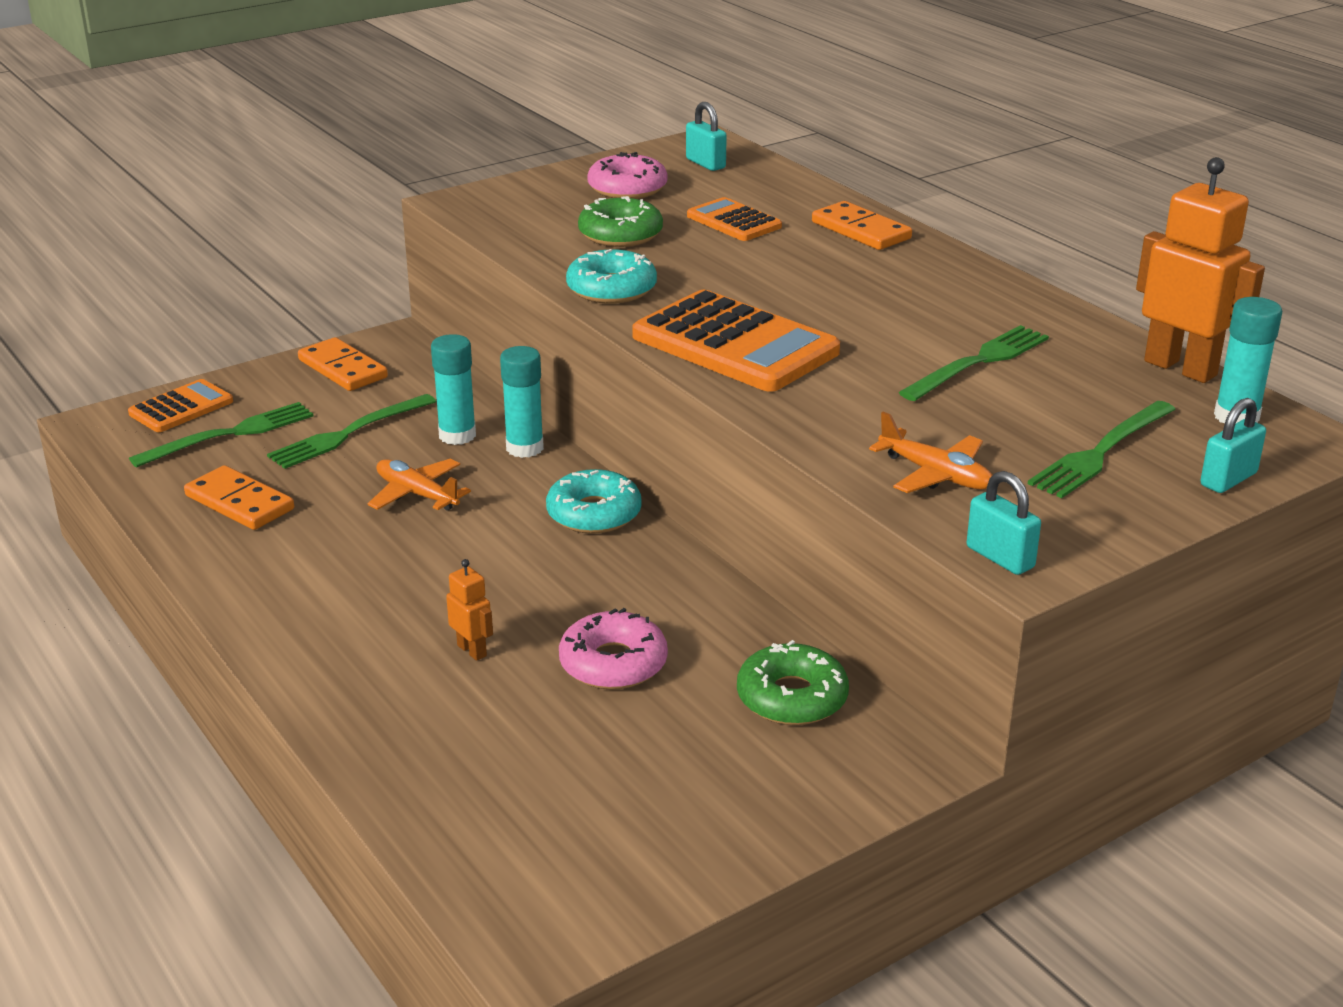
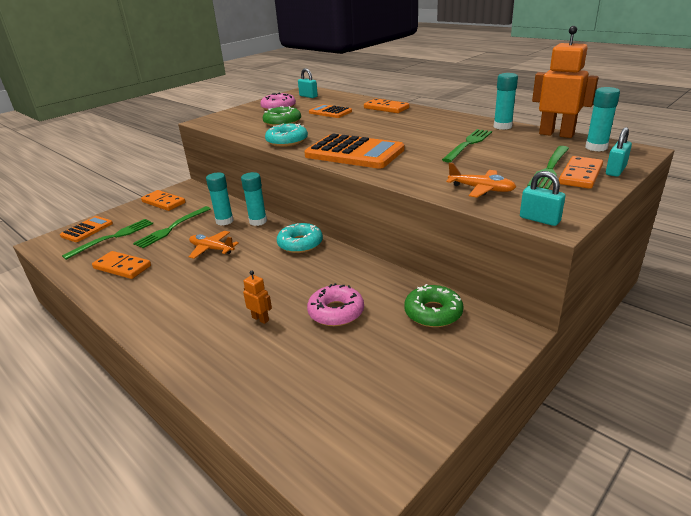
camera: 10 degrees left, 0 degrees up
(1081, 327) = (502, 126): none -> turquoise glue stick
(1150, 477) = (580, 175): none -> orange domino

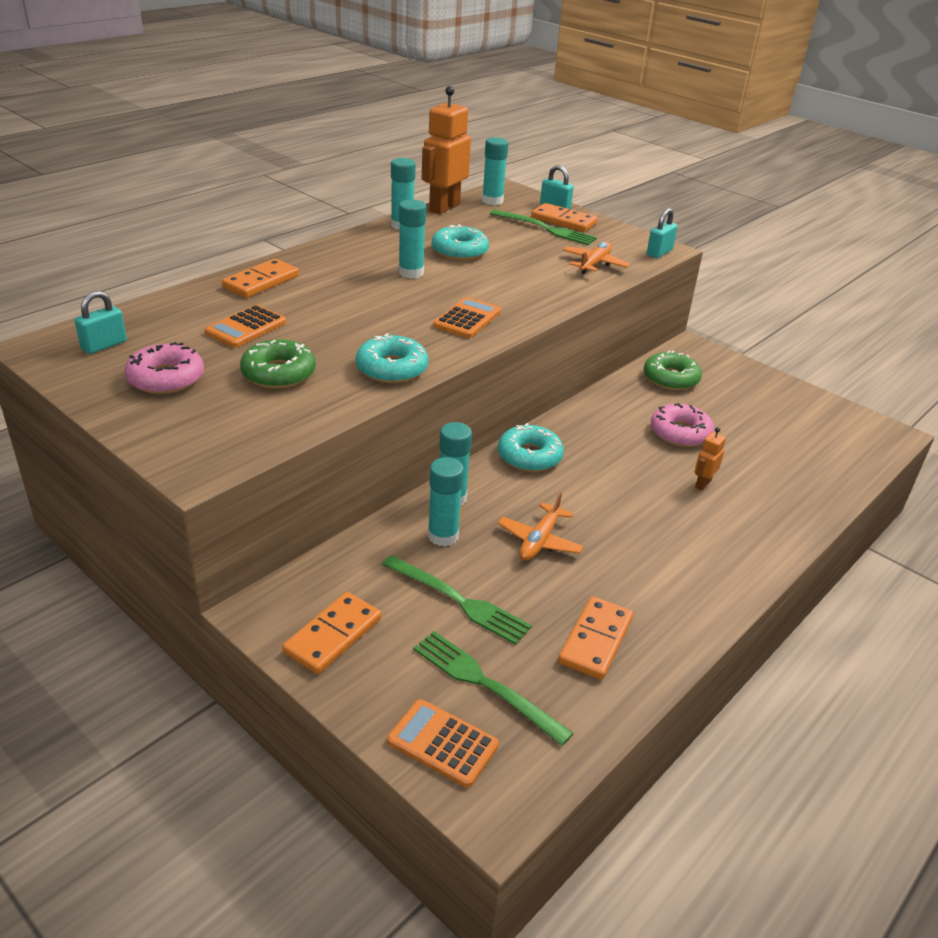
camera: 95 degrees left, 5 degrees up
(354, 153) = (467, 319): orange calculator -> orange calculator, size x0.54
(419, 135) = (411, 273): none -> turquoise glue stick
(468, 144) = (459, 251): green fork -> turquoise donut

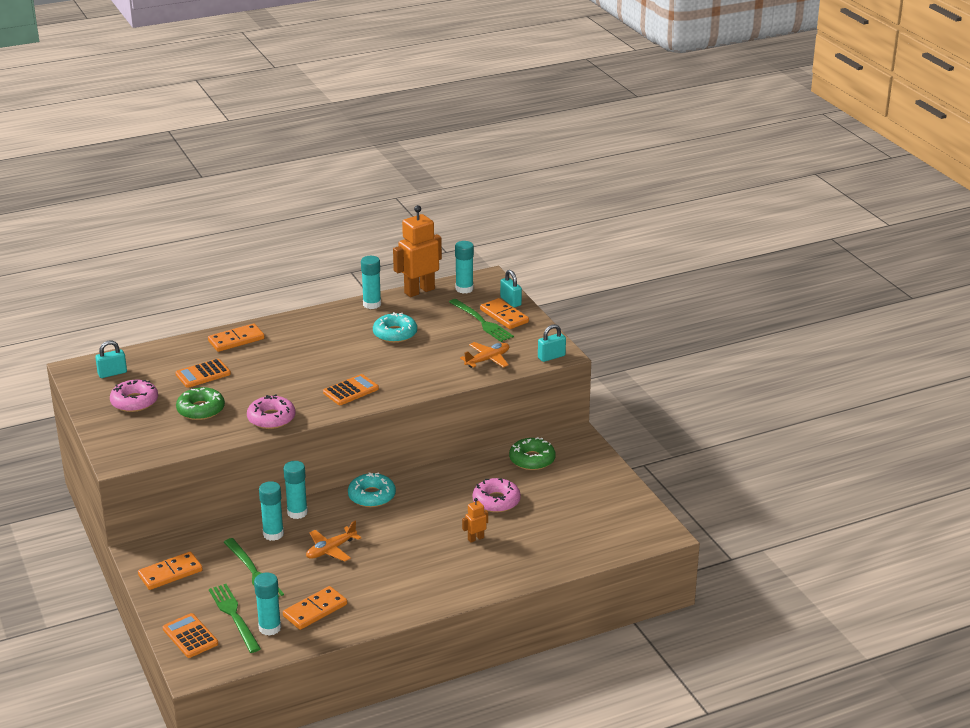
camera: 25 degrees right, 5 degrees down
(392, 368) = (271, 418): turquoise donut -> pink donut
(411, 273) = (343, 347): turquoise glue stick -> turquoise glue stick (270, 628)

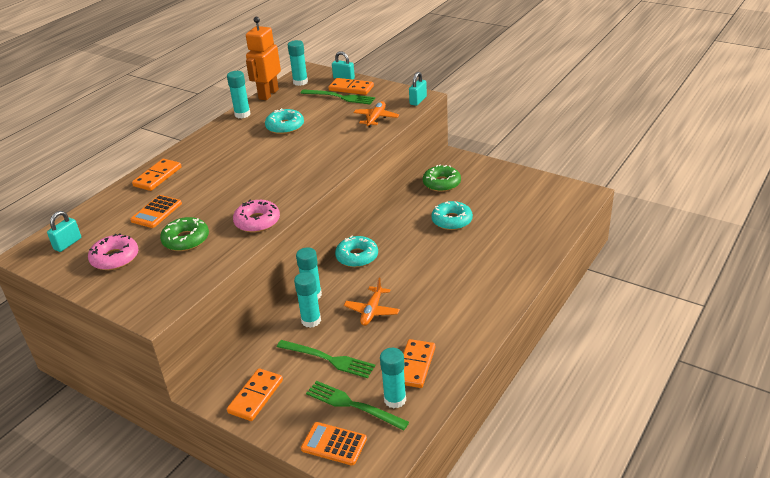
camera: 30 degrees left, 5 degrees up
(351, 391) = (299, 176): orange calculator -> none
(475, 538) = (469, 252): orange robot -> none
(496, 501) = (452, 220): pink donut -> turquoise donut

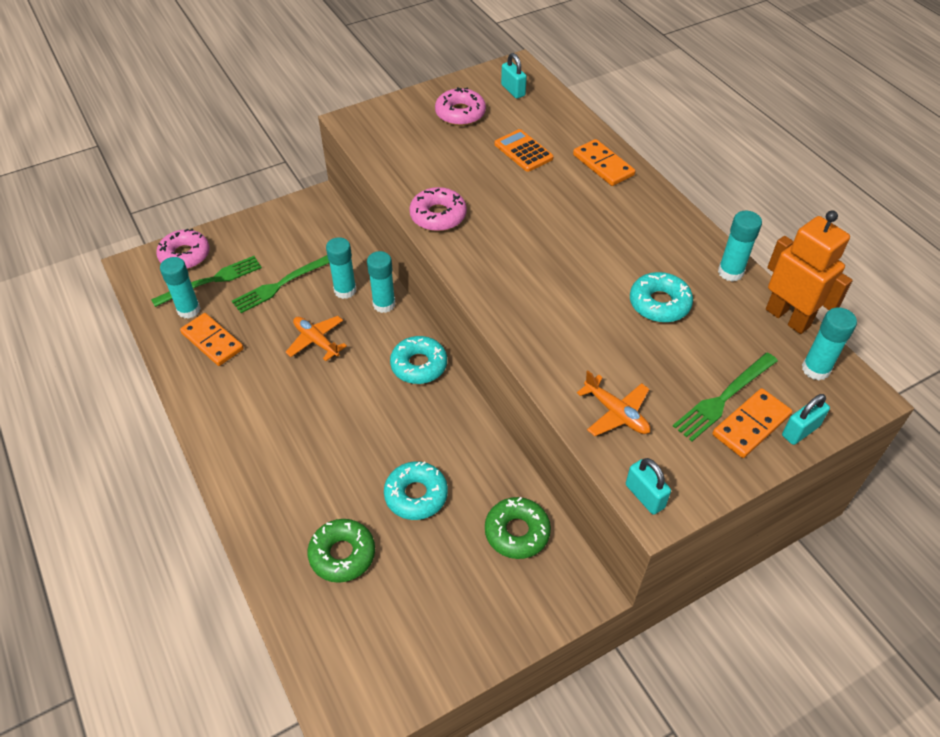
camera: 115 degrees right, 15 degrees up
(186, 240) = (450, 160): green donut -> green donut (342, 554)
(256, 396) = (282, 226): orange domino -> none
(334, 444) = (185, 255): orange calculator -> pink donut

